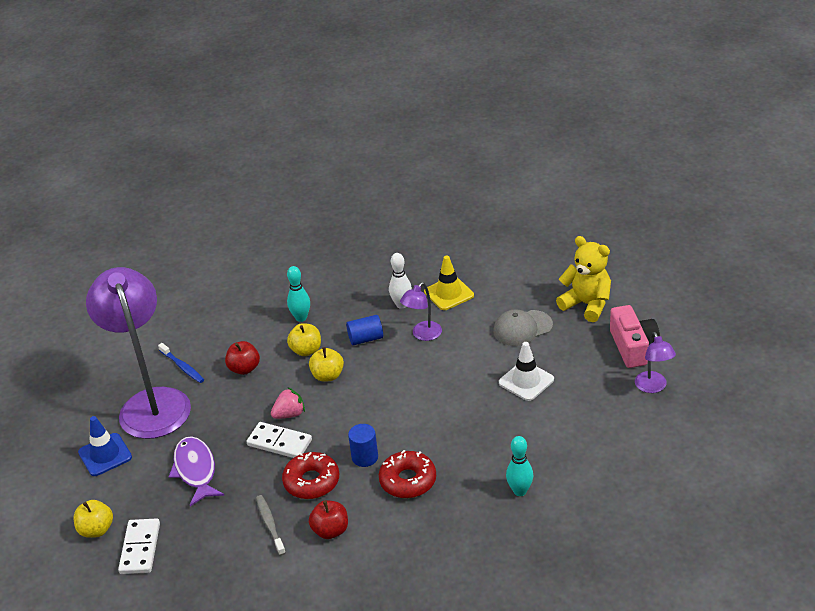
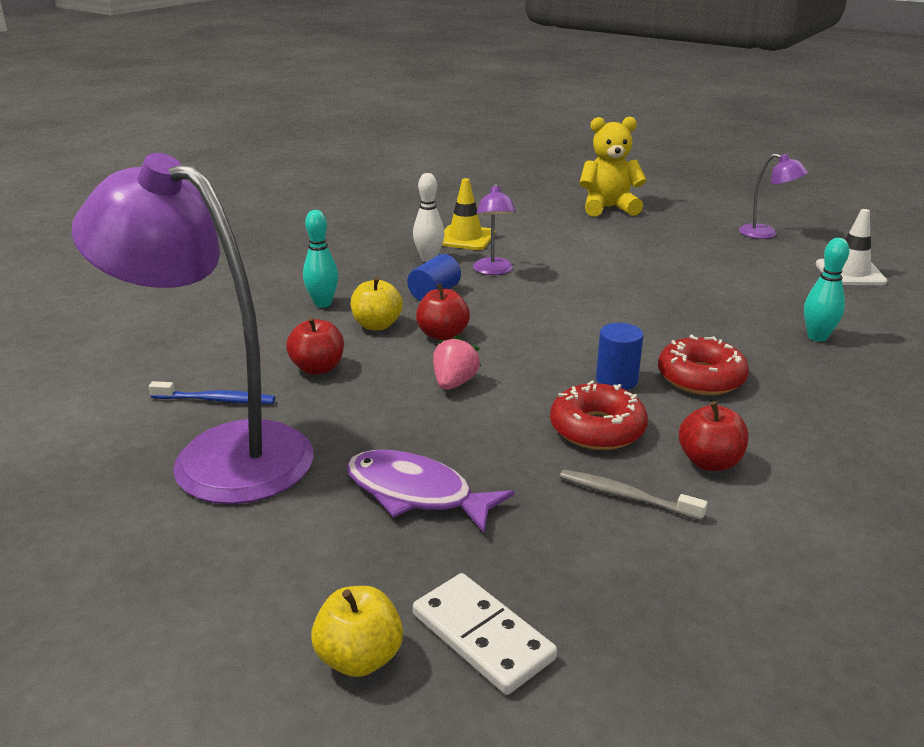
camera: 45 degrees left, 10 degrees down
(105, 455) = (224, 549): blue traffic cone -> none
(279, 443) = (488, 413): white domino -> none
(328, 376) = (442, 335): yellow apple -> red apple
(522, 328) = (582, 237): grey cap -> none
(526, 381) = (658, 266): white traffic cone -> white traffic cone (850, 273)
(633, 347) = (699, 218): pink camera -> none

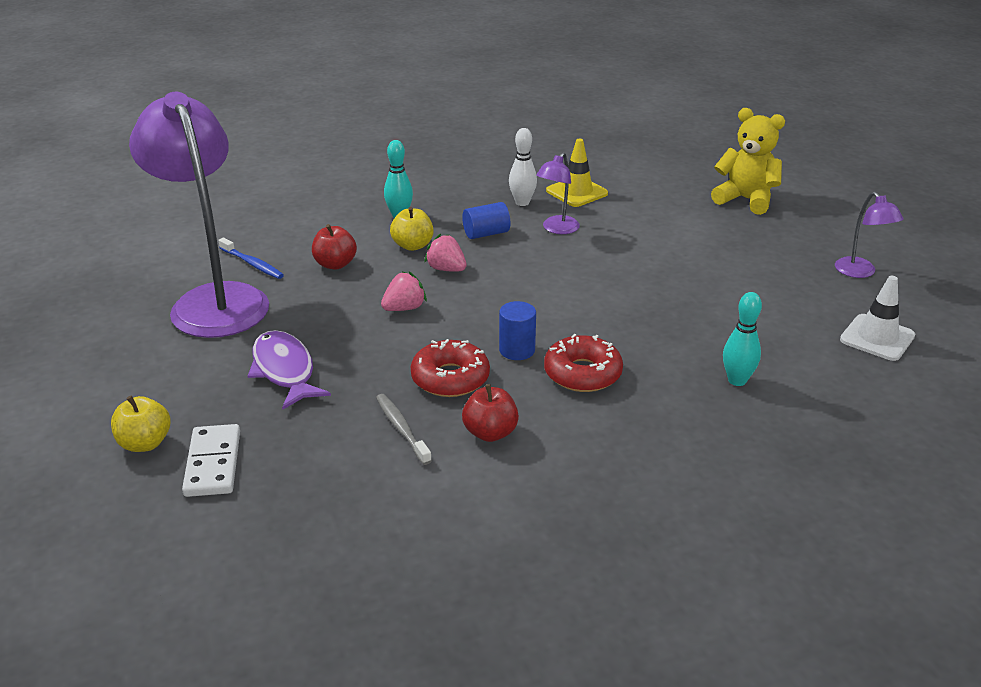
camera: 35 degrees right, 5 degrees up
(442, 335) = (446, 269): red apple -> pink strawberry

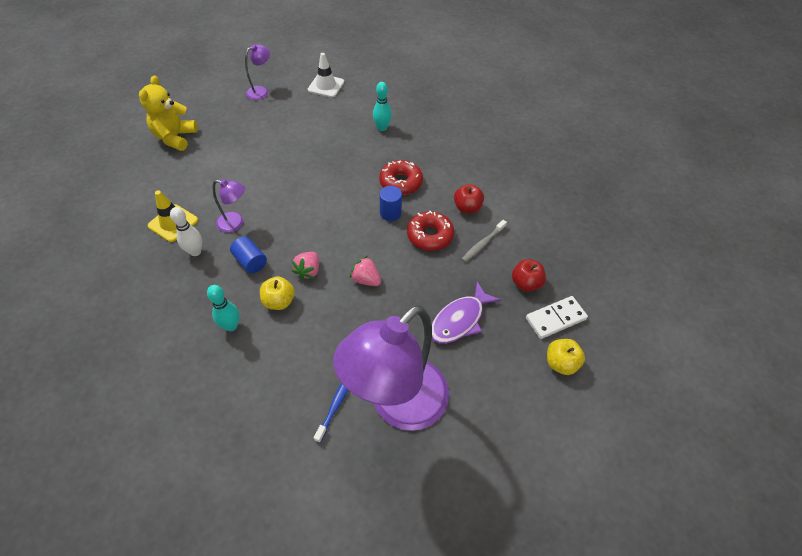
camera: 110 degrees left, 20 degrees up
(335, 264) = (320, 342): red apple -> red apple (525, 283)

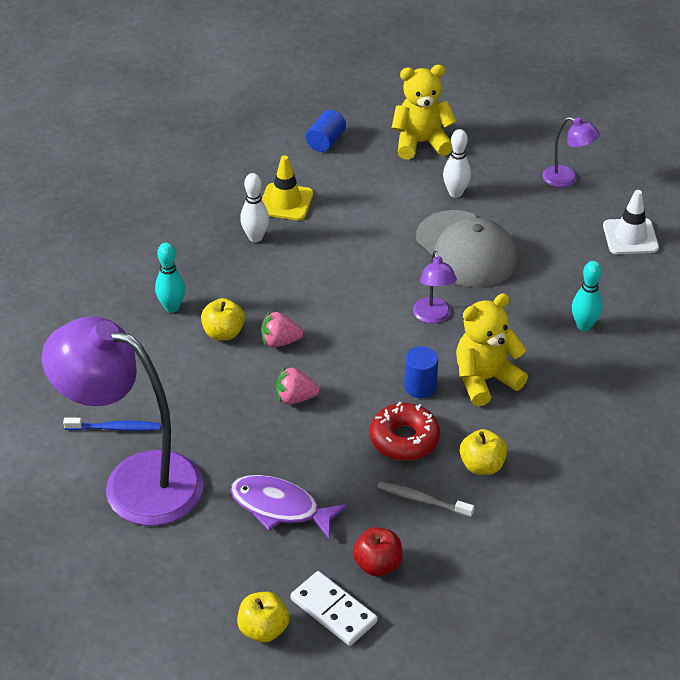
camera: 70 degrees right, 10 degrees down
(234, 139) = (455, 193): none -> white bowling pin
(235, 223) = (315, 252): purple lamp -> purple lamp (433, 317)
(250, 261) = (266, 287): blue cylinder -> blue cylinder (326, 141)
(288, 152) = (466, 250): none -> grey cap
(366, 279) = (295, 398): pink strawberry -> pink strawberry turned 105 degrees counterclockwise
(400, 182) = (485, 380): red donut -> yellow teddy bear
(467, 208) = (482, 465): red apple -> yellow apple

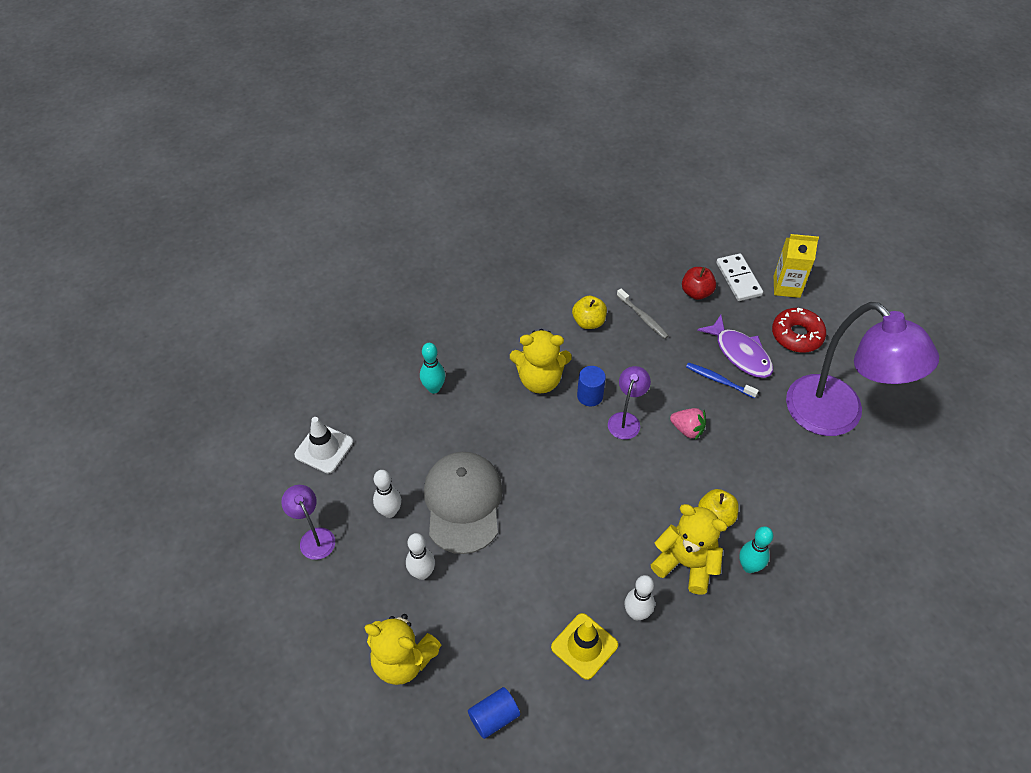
camera: 150 degrees left, 10 degrees up
(115, 428) = (837, 467): blue toothbrush -> blue toothbrush (719, 380)
(232, 287) = (686, 563): none -> yellow teddy bear
(263, 629) = (786, 286): yellow apple -> yellow carton
(280, 342) = (673, 485): pink strawberry -> none
(404, 439) = (627, 362): red donut -> red donut (797, 335)
(433, 317) = (538, 450): purple lamp -> purple lamp (626, 420)
(523, 219) = (389, 511): none -> white bowling pin

